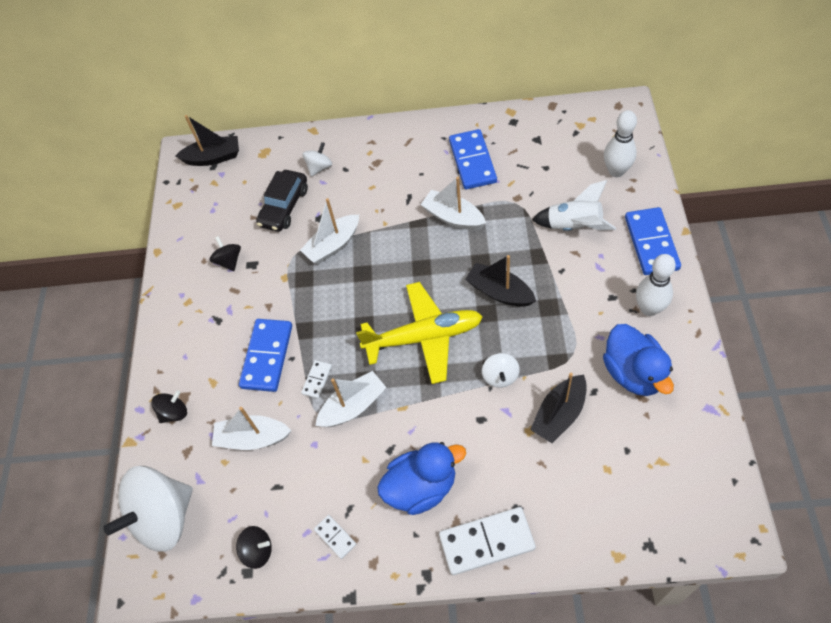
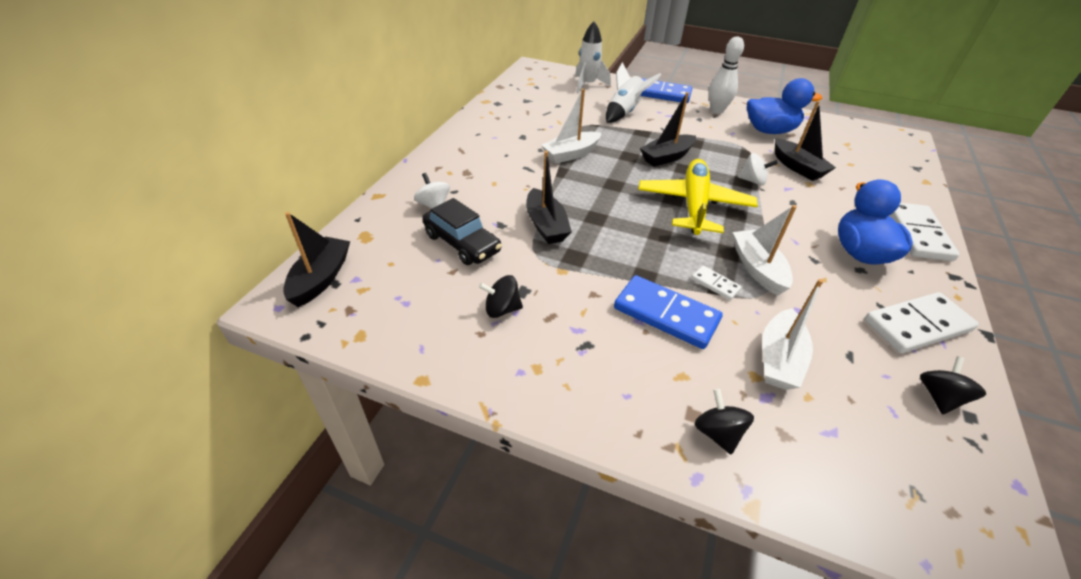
camera: 75 degrees left, 15 degrees down
(164, 518) = (892, 493): white spinning top -> none
(333, 245) = (546, 225): white boat -> black boat
(335, 537) = (917, 325): white domino -> white domino, size x2.04
(472, 161) = (519, 129): blue domino -> none
(616, 171) = (587, 85): white bowling pin -> white rocket

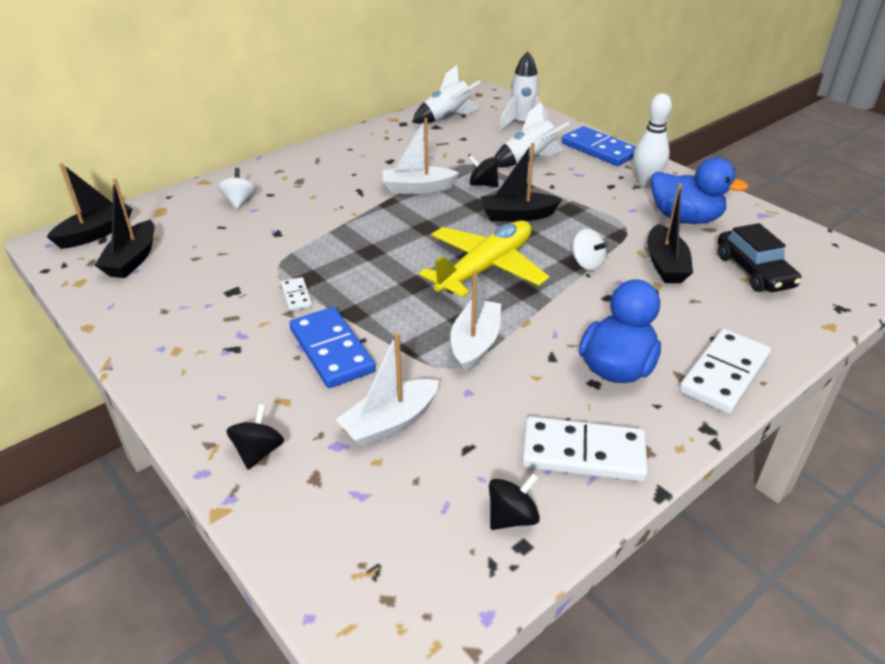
camera: 30 degrees right, 5 degrees down
(462, 243) = (227, 238): black car -> black car (753, 271)
(502, 309) = (200, 299): black spinning top -> black spinning top (483, 184)
(527, 91) = (447, 117): none -> white rocket
(546, 225) = (315, 245): black boat -> black boat (132, 259)
(715, 284) = (412, 343): white domino -> white domino (296, 296)

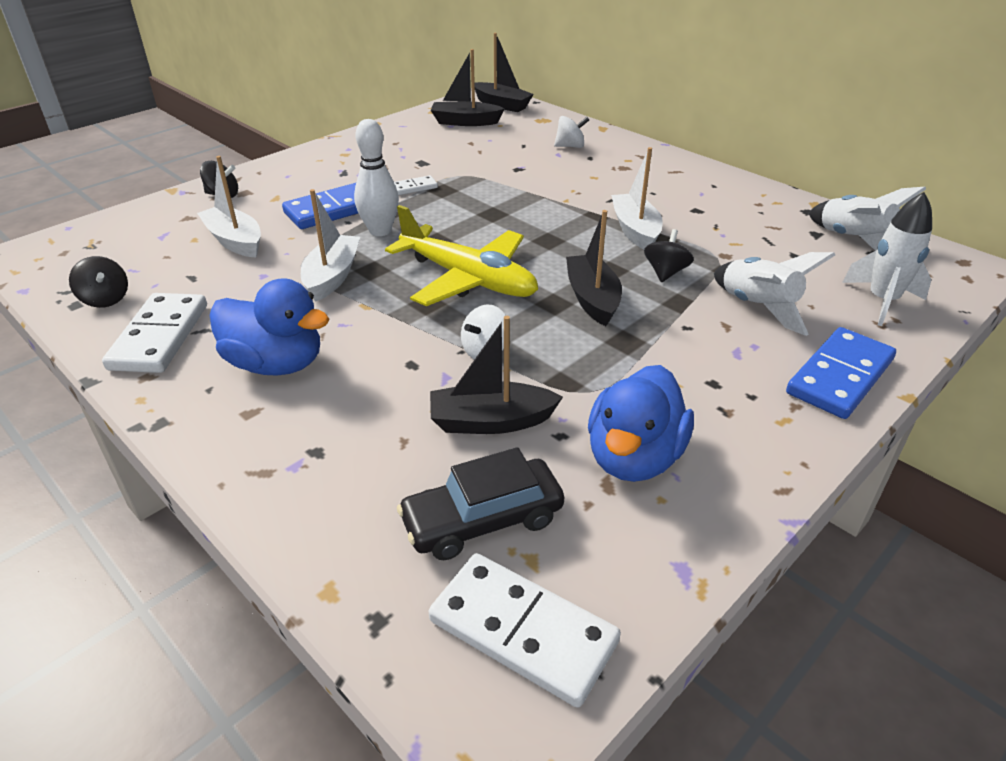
camera: 85 degrees right, 0 degrees up
(475, 344) = (332, 276): white boat -> white boat turned 90 degrees counterclockwise
(646, 181) = (747, 423): white bowling pin -> white bowling pin (380, 231)
(724, 374) = (245, 449): white domino -> white domino (523, 631)

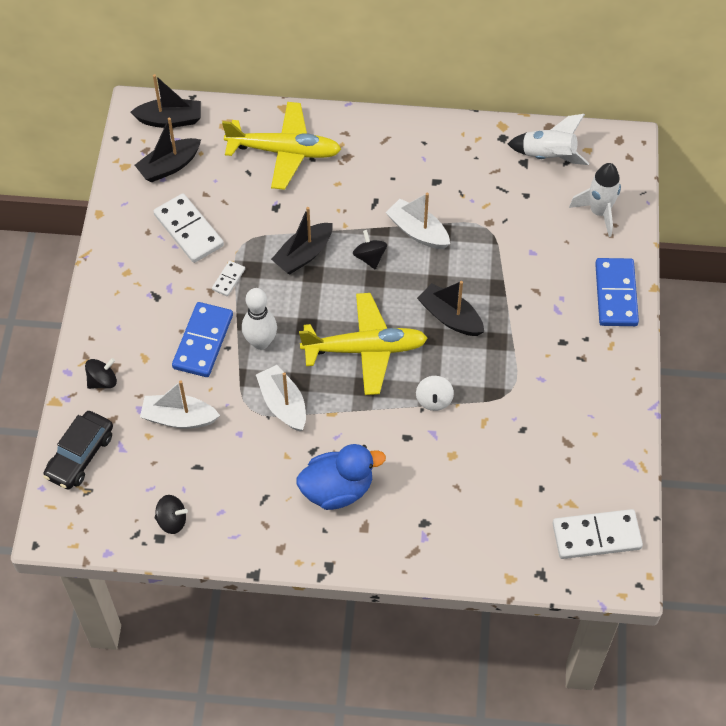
camera: 40 degrees left, 20 degrees up
(160, 337) = (248, 520): white domino -> white domino (189, 230)
(482, 520) = (534, 500): black car -> black car (80, 455)
(491, 421) = (484, 445): black boat -> black boat (303, 255)
(570, 146) = (284, 152): white spinning top -> yellow plane
(634, 457) = (565, 418): blue duck -> none
(665, 272) = (469, 264): black spinning top -> black spinning top (370, 257)
(757, 307) = (541, 263): white rocket -> none

